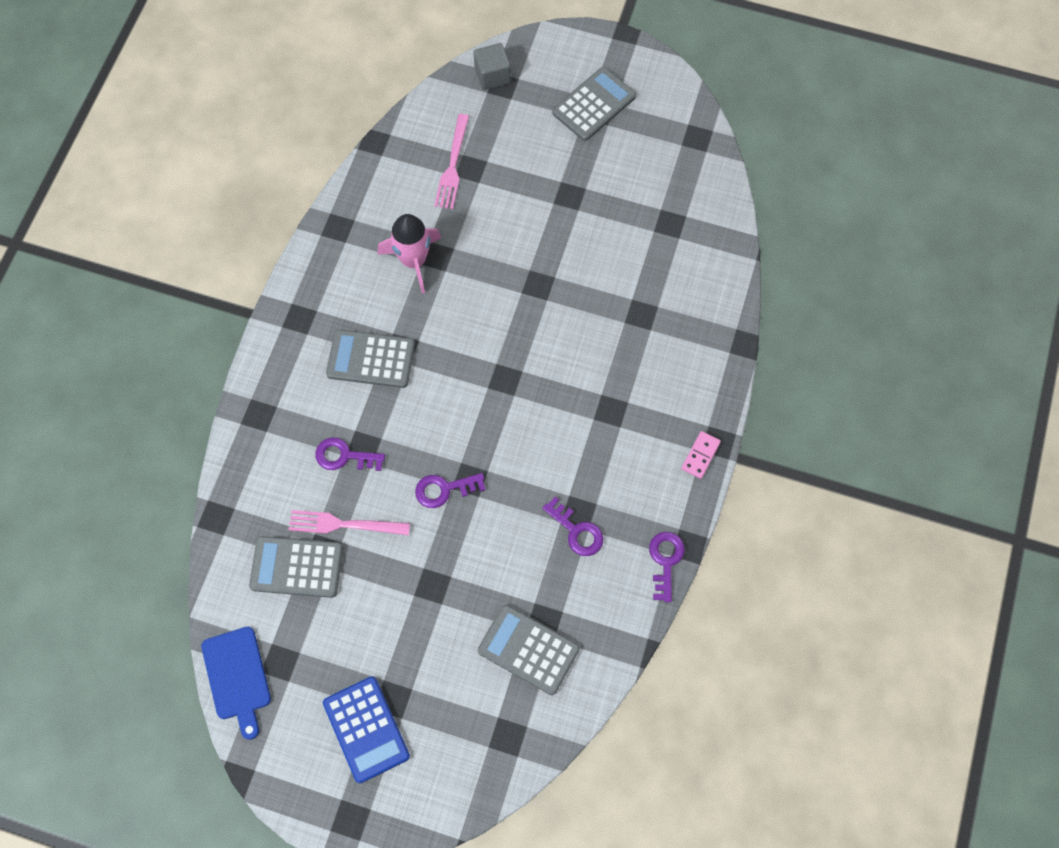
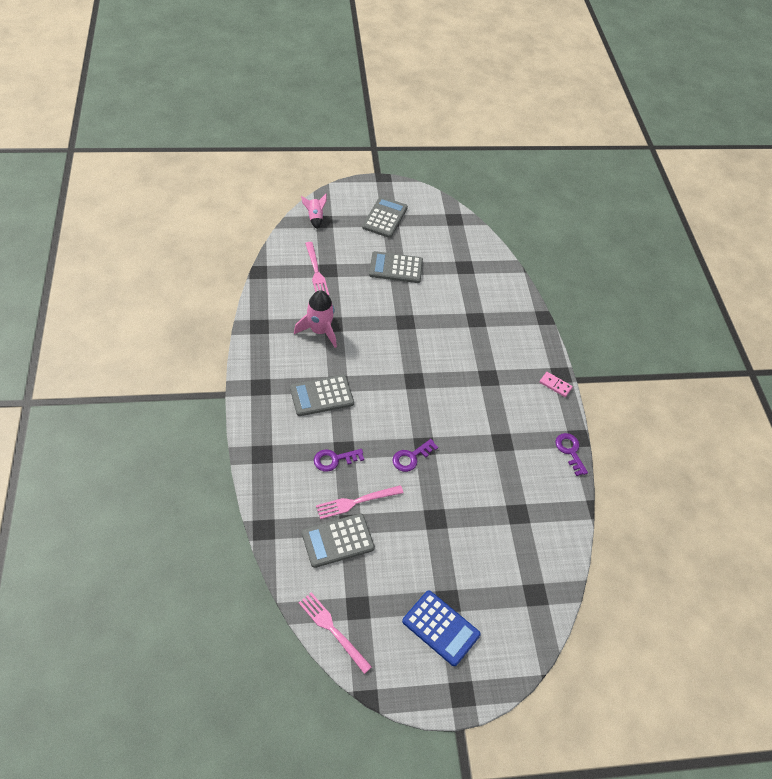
camera: 30 degrees left, 15 degrees down
(237, 677) = (332, 630): blue cutting board -> pink fork
(492, 76) = (315, 218): grey cube -> pink rocket
(528, 649) = (518, 534): grey calculator -> grey calculator (396, 268)
(577, 531) = (507, 453): purple key -> none
(700, 455) = (555, 385): pink domino -> pink domino turned 60 degrees counterclockwise

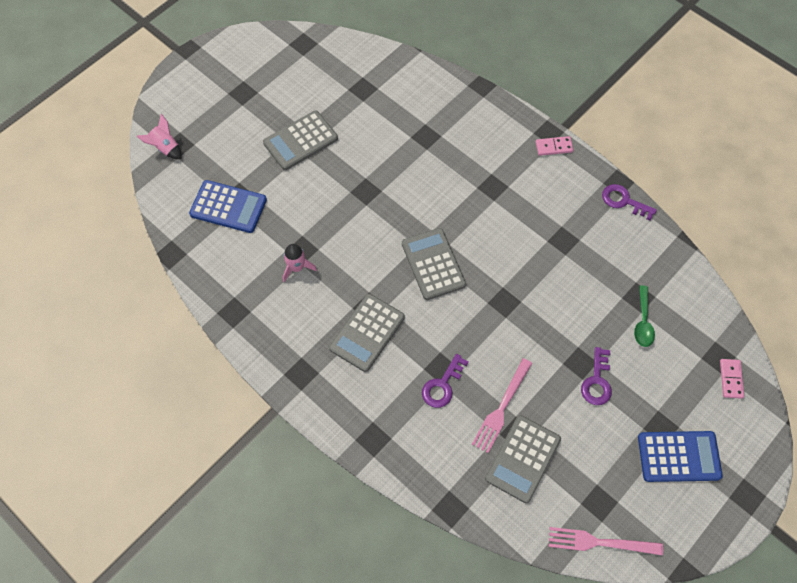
camera: 35 degrees left, 10 degrees up
(316, 272) = (228, 207): pink fork -> blue calculator
(319, 331) = (297, 267): pink rocket -> pink rocket, size x0.61
(385, 217) = (235, 93): grey calculator -> grey calculator (433, 264)
(411, 457) = (504, 323): purple key -> purple key (597, 381)
(504, 530) = (643, 322): none -> green spoon
(530, 614) = (731, 379): none -> pink domino

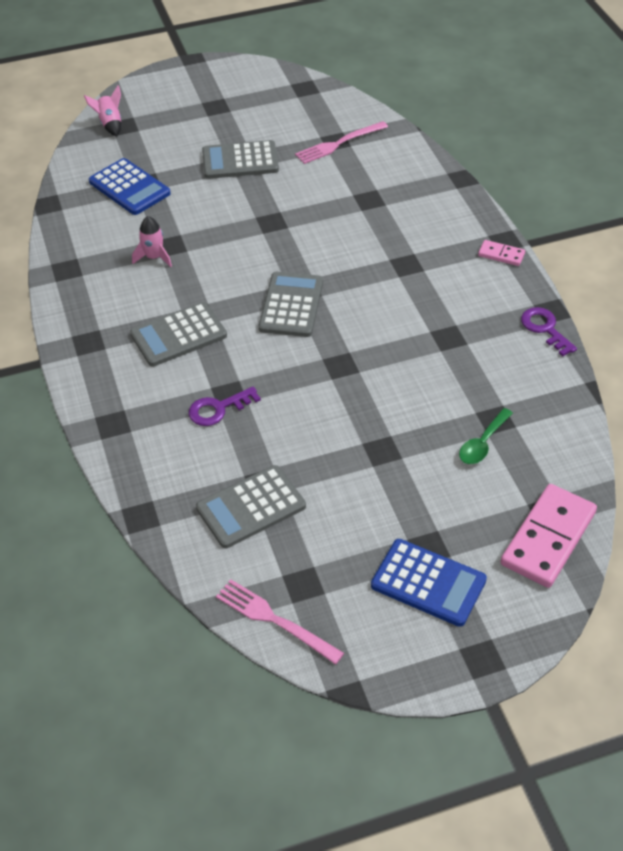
camera: 30 degrees right, 15 degrees down
(501, 408) = (264, 454): pink fork -> pink fork (338, 144)
(597, 381) = (387, 474): purple key -> none
(731, 379) = (548, 538): pink domino -> pink domino, size x2.08

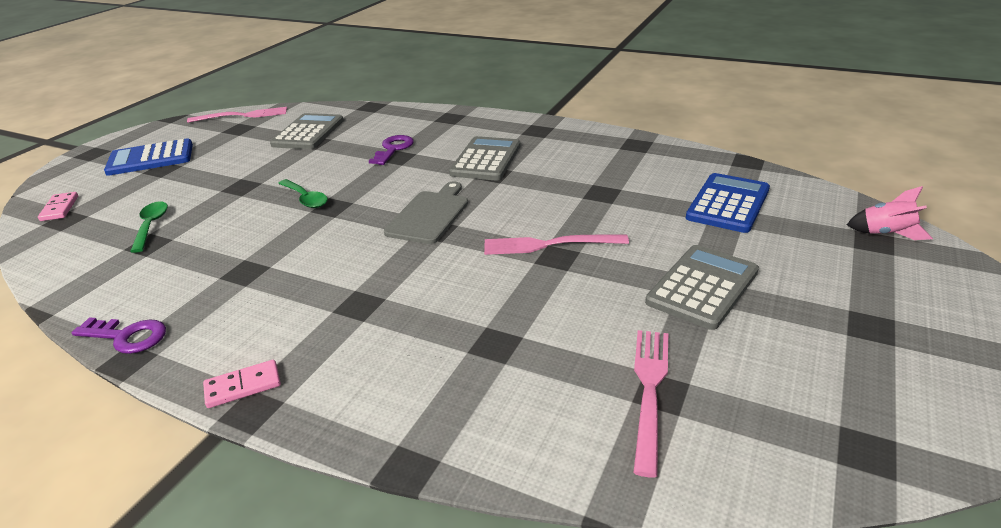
camera: 135 degrees right, 15 degrees down
(129, 188) = (728, 204): blue calculator -> blue calculator turned 120 degrees clockwise
(154, 257) = (596, 180): pink rocket -> none
(263, 232) = (549, 244): none -> pink fork
(291, 305) = (429, 215): grey calculator -> grey cutting board
(349, 389) = (306, 199): none -> green spoon
(548, 538) = (59, 208): pink domino -> pink domino, size x0.48

